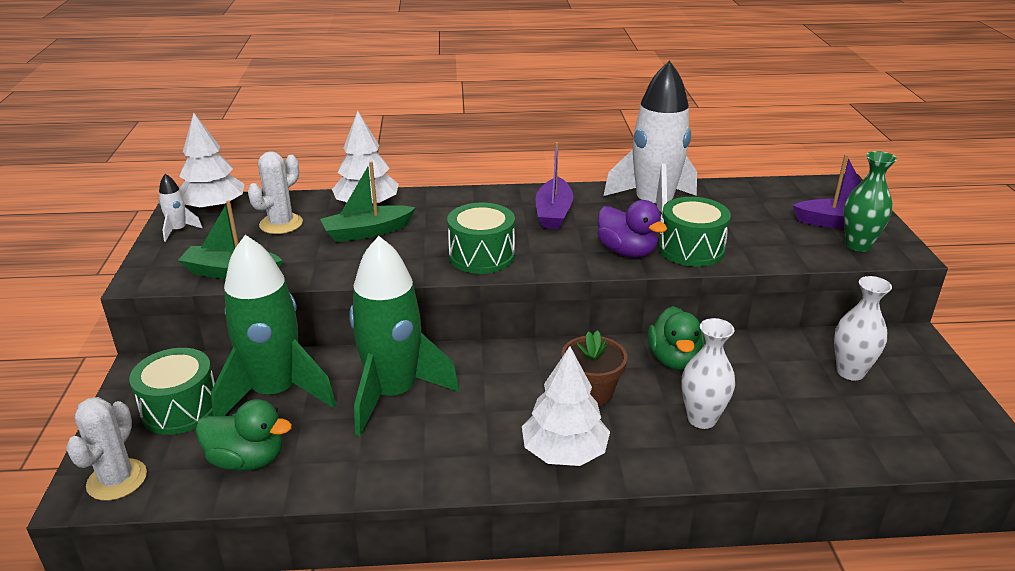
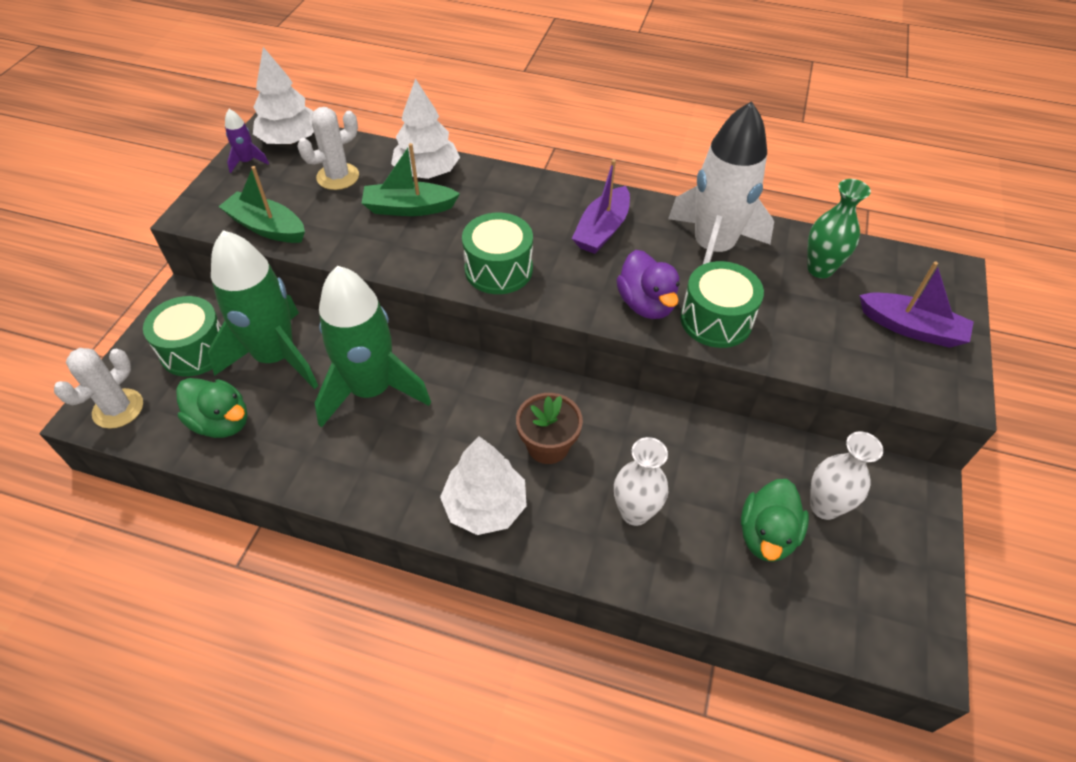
camera: 20 degrees right, 20 degrees up
(178, 230) = (247, 162): white rocket -> purple rocket
(674, 359) = (650, 432): green duck -> green duck (766, 535)
(858, 245) = (909, 367): green vase -> green vase (820, 269)

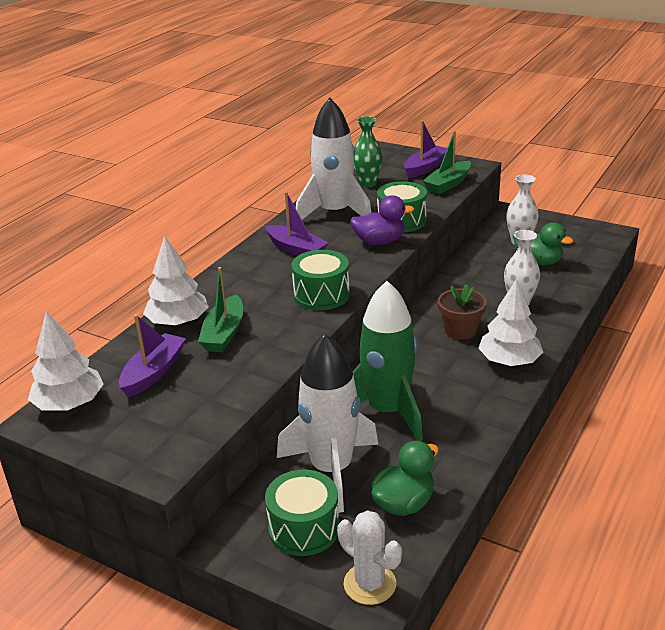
camera: 75 degrees left, 20 degrees down
(247, 162) = (89, 433): purple rocket -> none
(267, 227) = (209, 416): green boat -> green boat (448, 184)
(276, 357) = (331, 469): green rocket -> white rocket
(338, 177) = (153, 372): white cactus -> purple boat

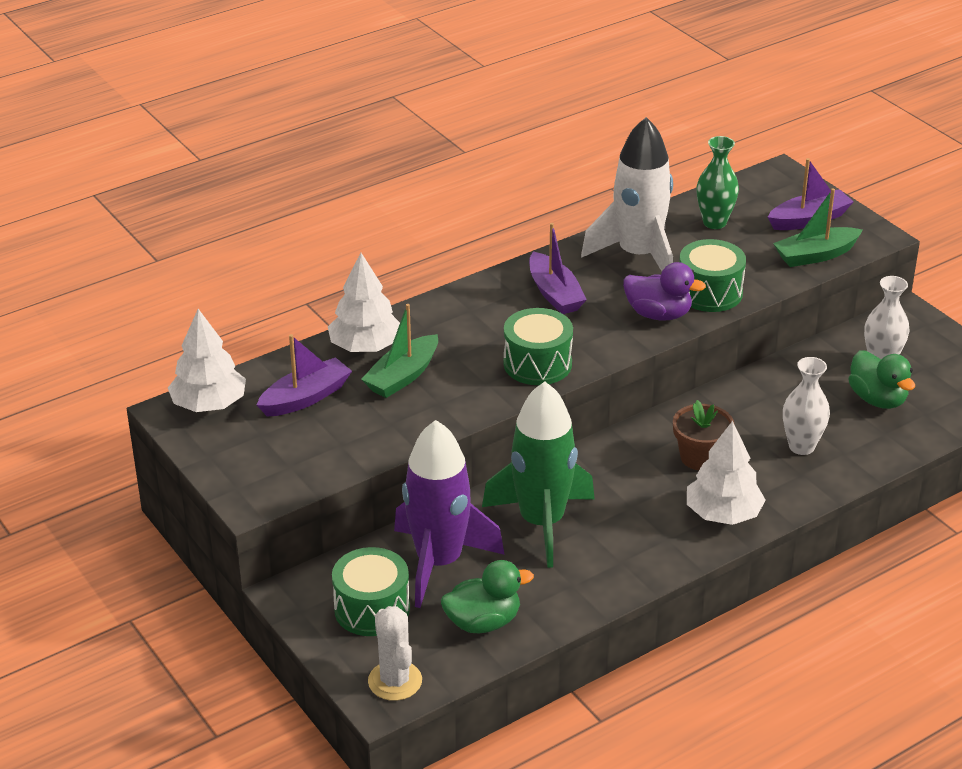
camera: 25 degrees right, 5 degrees up
(331, 469) = (439, 562): white rocket -> purple rocket

